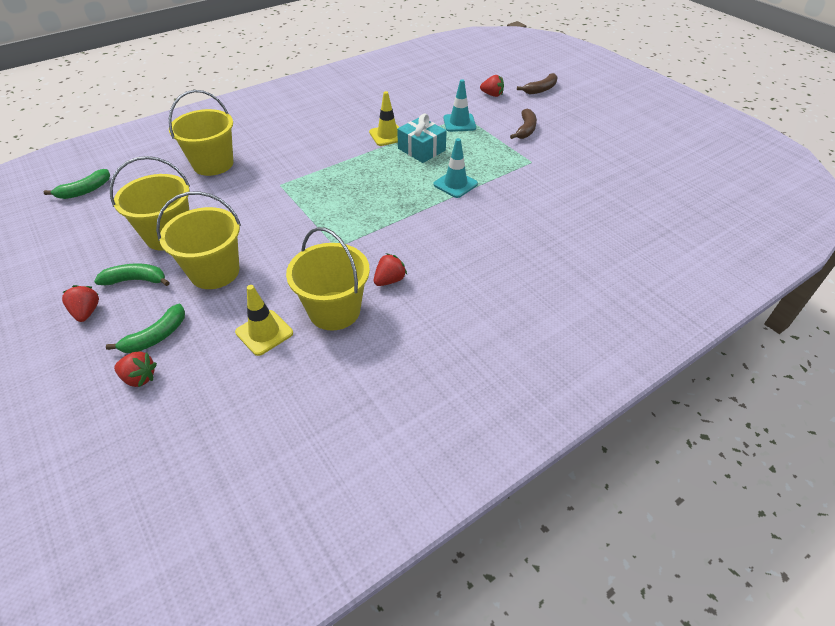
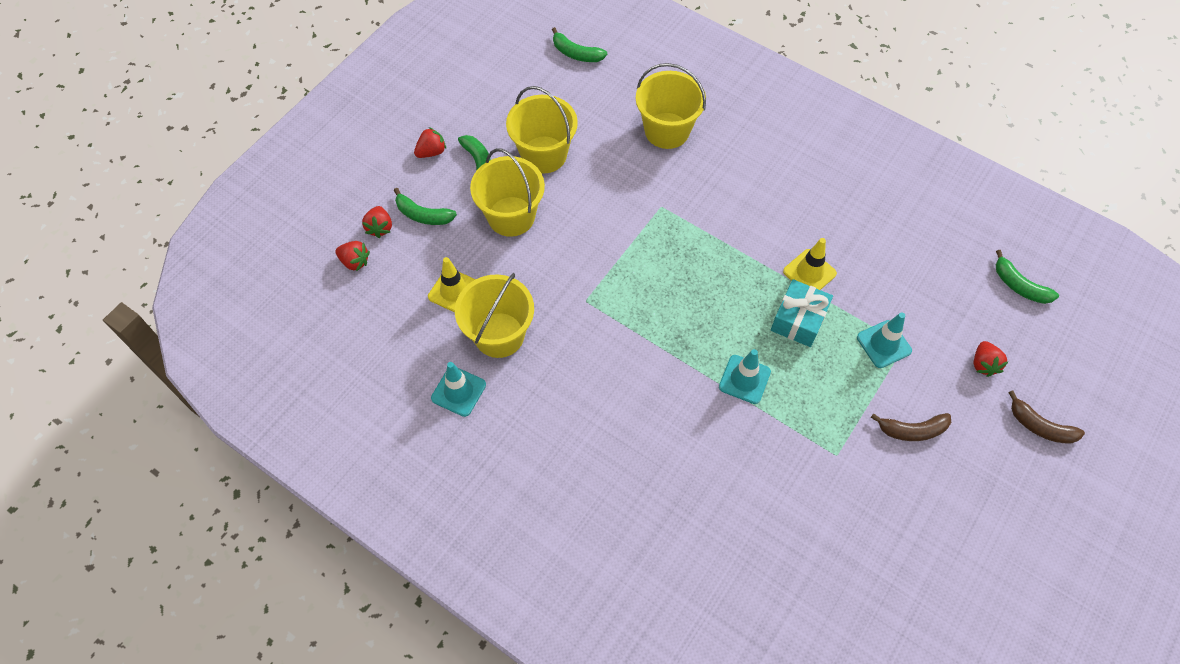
camera: 70 degrees right, 15 degrees up
(377, 355) = (458, 391): none -> turquoise traffic cone
(389, 280) = (556, 367): red strawberry -> red strawberry (355, 261)
(446, 70) = (1019, 285): none -> green banana

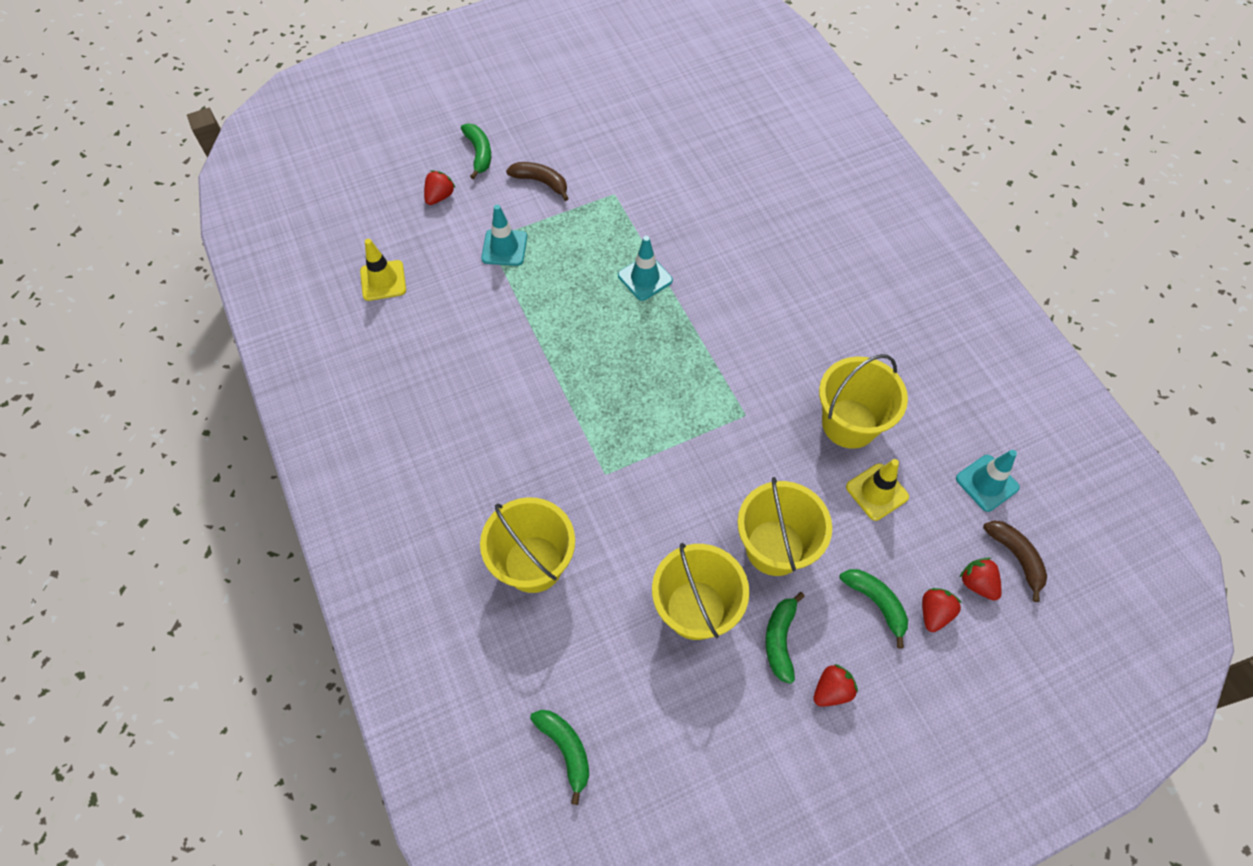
camera: 150 degrees left, 0 degrees up
(431, 152) = (831, 690): red strawberry -> red strawberry turned 150 degrees clockwise
(458, 391) = (912, 390): turquoise traffic cone -> turquoise traffic cone (987, 483)
(798, 320) = (559, 300): turquoise gift -> none
(809, 272) = (514, 334): yellow traffic cone -> yellow traffic cone (383, 281)
(1019, 285) = (346, 235): green banana -> green banana (479, 153)
(1040, 426) = (443, 141): brown banana -> brown banana (1016, 557)

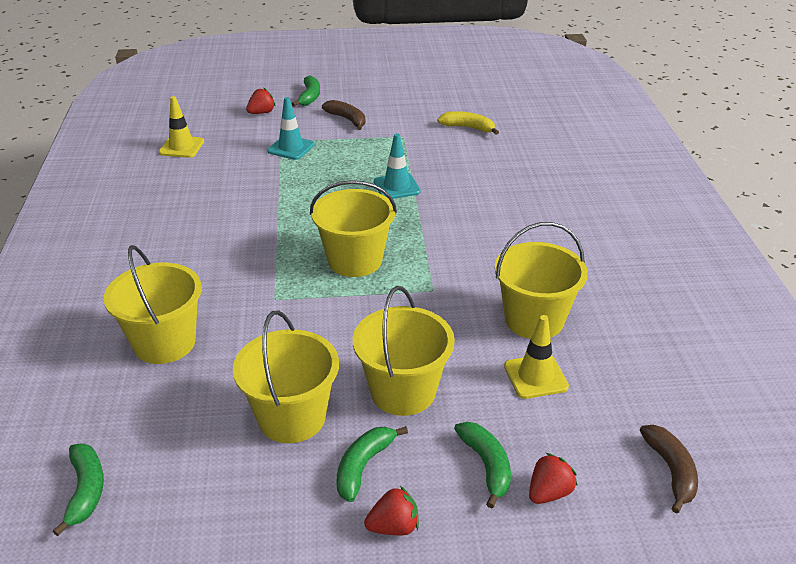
camera: 20 degrees right, 25 degrees down
(655, 398) = (355, 260): none -> yellow bucket
(676, 161) = (468, 128): none -> yellow banana
(977, 583) = (613, 481): red strawberry -> none
(987, 483) = (663, 400): turquoise traffic cone -> none

